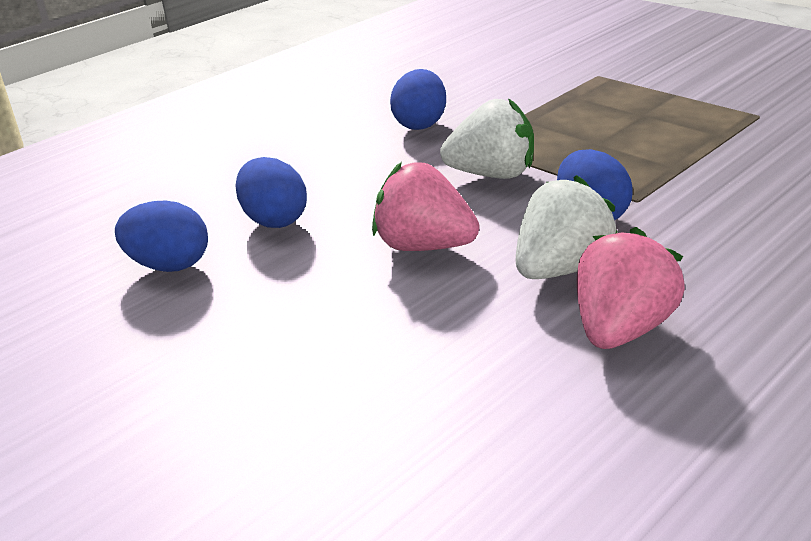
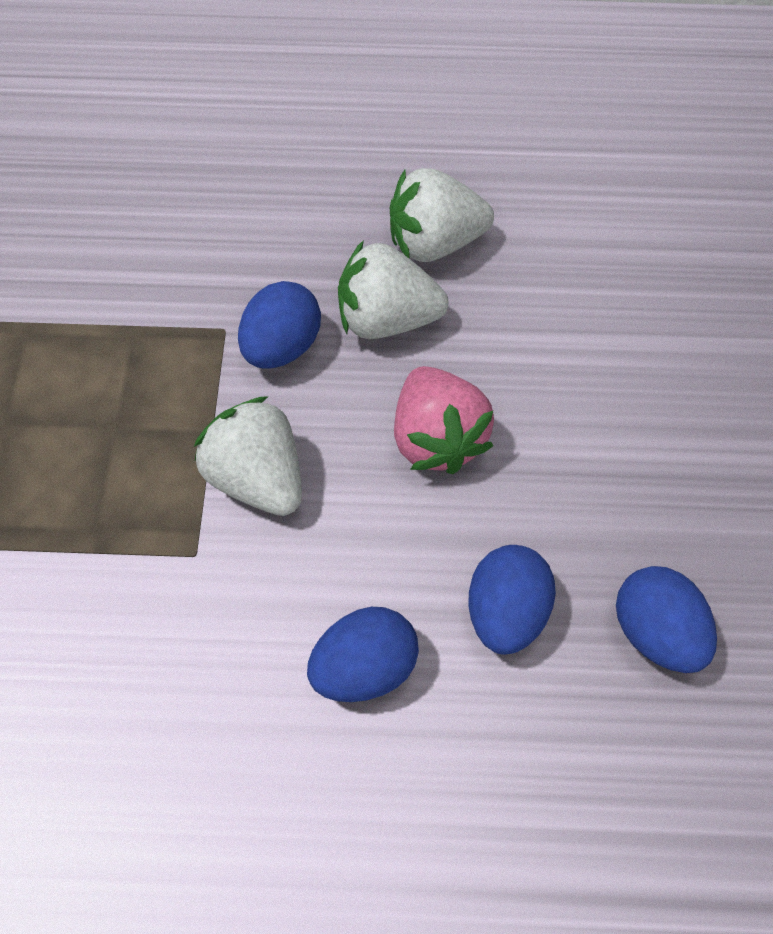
camera: 135 degrees left, 30 degrees up
(420, 124) = (175, 653): blue egg -> blue egg (364, 668)
(621, 329) = (435, 242): pink strawberry -> white strawberry

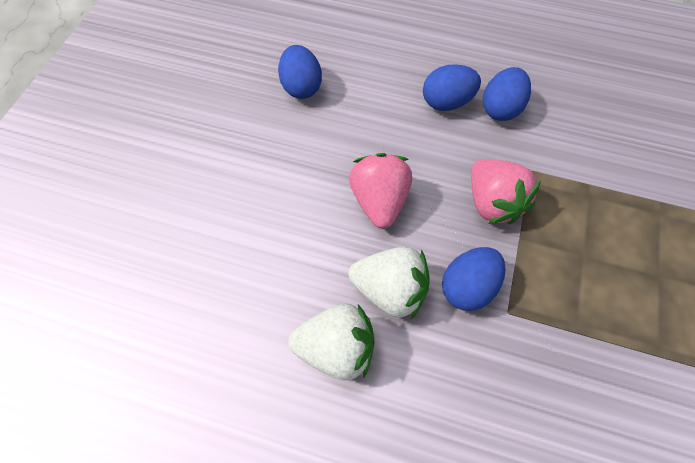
camera: 165 degrees left, 0 degrees up
(257, 478) = (492, 203): white strawberry -> pink strawberry
(506, 612) = (370, 109): blue egg -> blue egg (501, 109)

